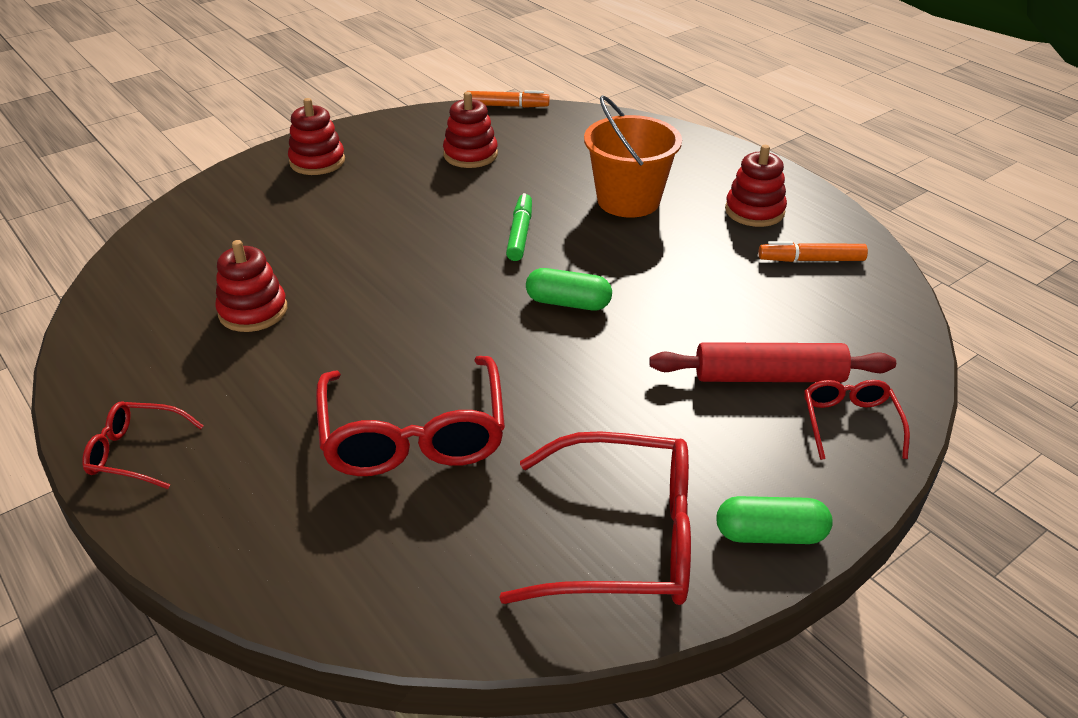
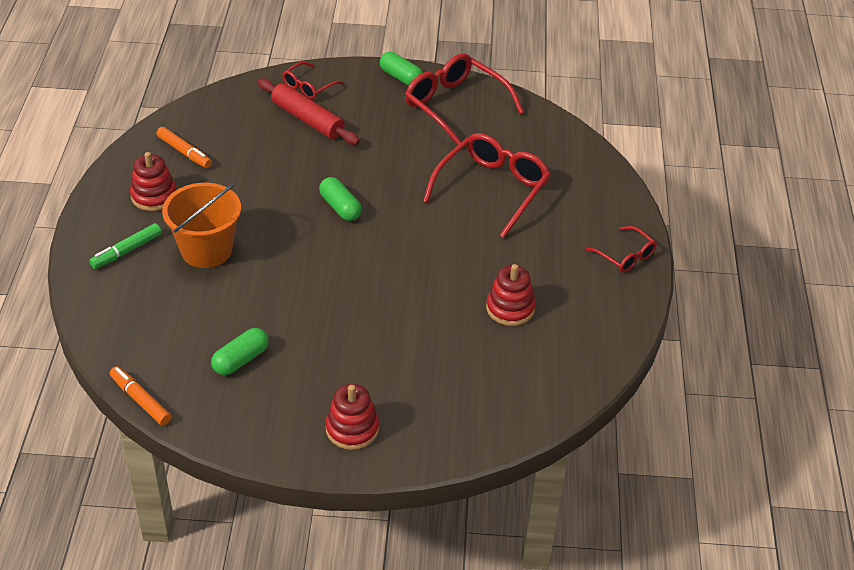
camera: 140 degrees left, 5 degrees up
(470, 155) = (241, 360): red stacking toy -> green capsule
(520, 234) = (303, 267): green marker -> green marker (127, 251)

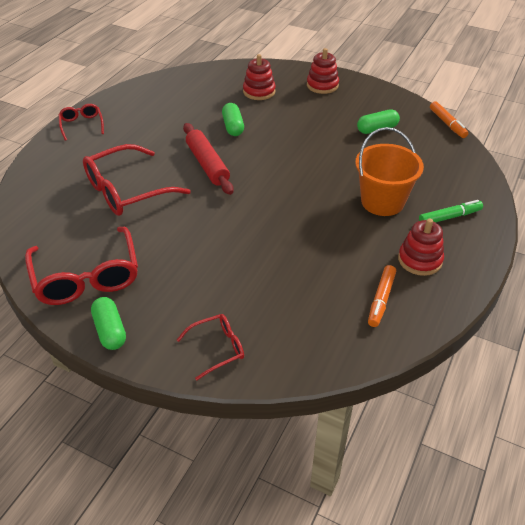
camera: 155 degrees left, 0 degrees up
(184, 152) = (381, 299): orange marker -> orange marker turned 135 degrees counterclockwise
(308, 119) = (241, 304): red rolling pin -> red rolling pin (207, 164)
(340, 207) = (259, 208): green capsule -> green capsule (233, 127)
(510, 308) = (186, 116): red stacking toy -> red stacking toy (259, 92)

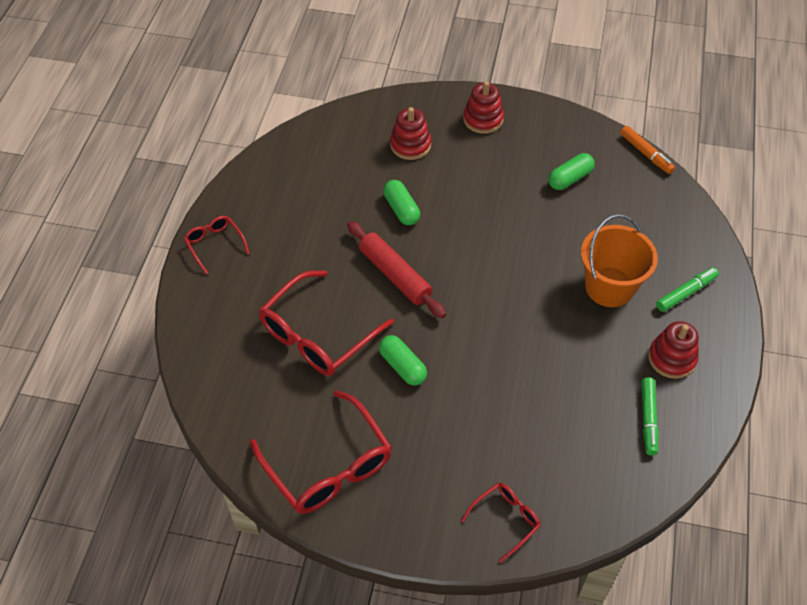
camera: 15 degrees left, 10 degrees up
(110, 330) = (386, 527): green capsule -> green capsule (402, 366)
(381, 299) = (648, 419): orange marker -> green marker

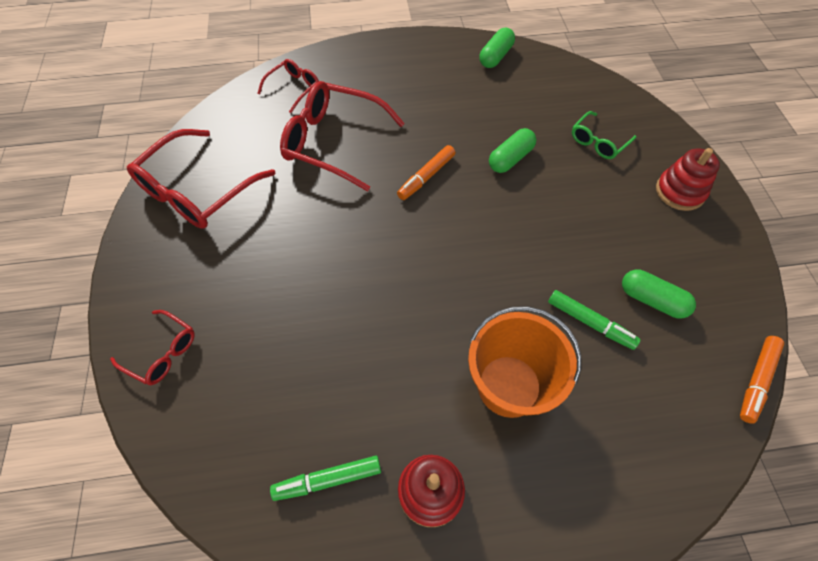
camera: 70 degrees right, 5 degrees up
(215, 244) = (400, 50): red glasses -> red glasses (294, 88)
(395, 275) = (426, 177): red rolling pin -> orange marker
(402, 366) = (321, 214): green capsule -> green capsule (495, 56)
(410, 145) = (598, 142): red stacking toy -> green glasses
(686, 293) = (547, 488): green marker -> green marker (590, 322)

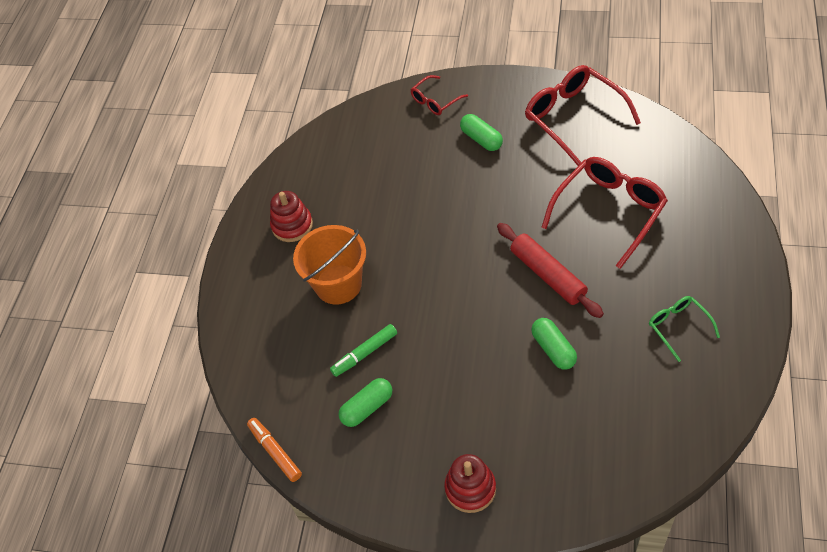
camera: 115 degrees right, 5 degrees down
(294, 88) = (692, 189): red glasses -> none
(328, 480) = (320, 177): green marker -> none
(426, 177) = (548, 275): orange marker -> red rolling pin
(495, 56) = (717, 381): green capsule -> green capsule (481, 139)
(598, 142) = (557, 439): green glasses -> green glasses (678, 327)

